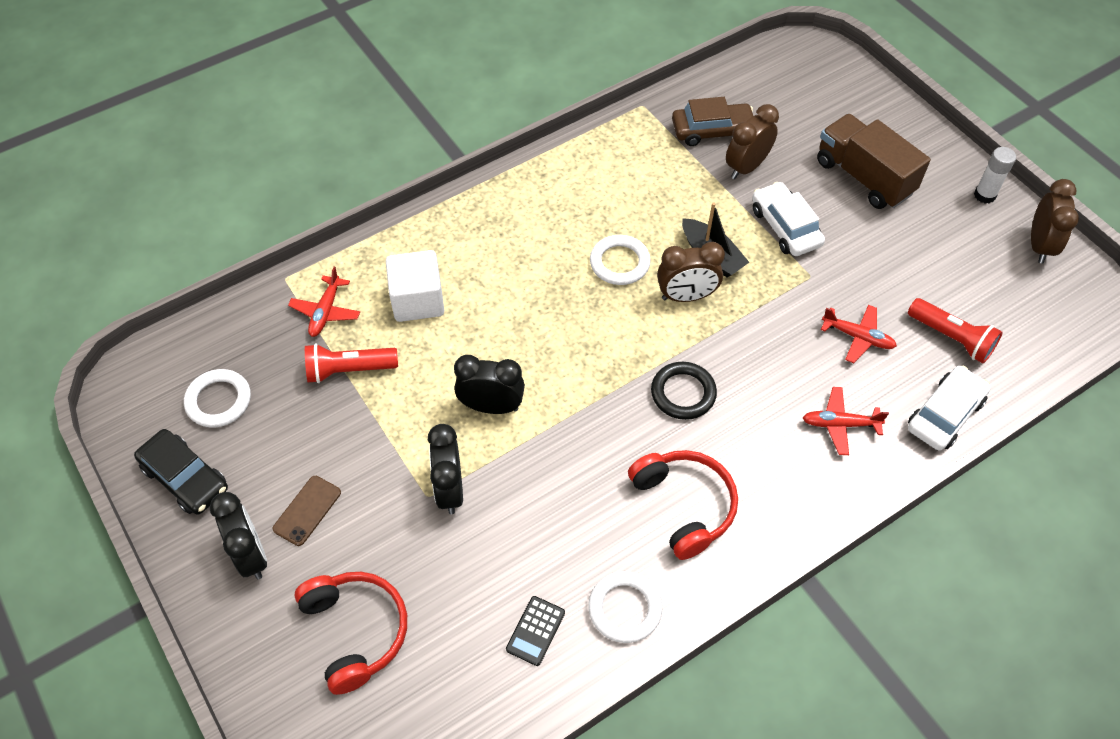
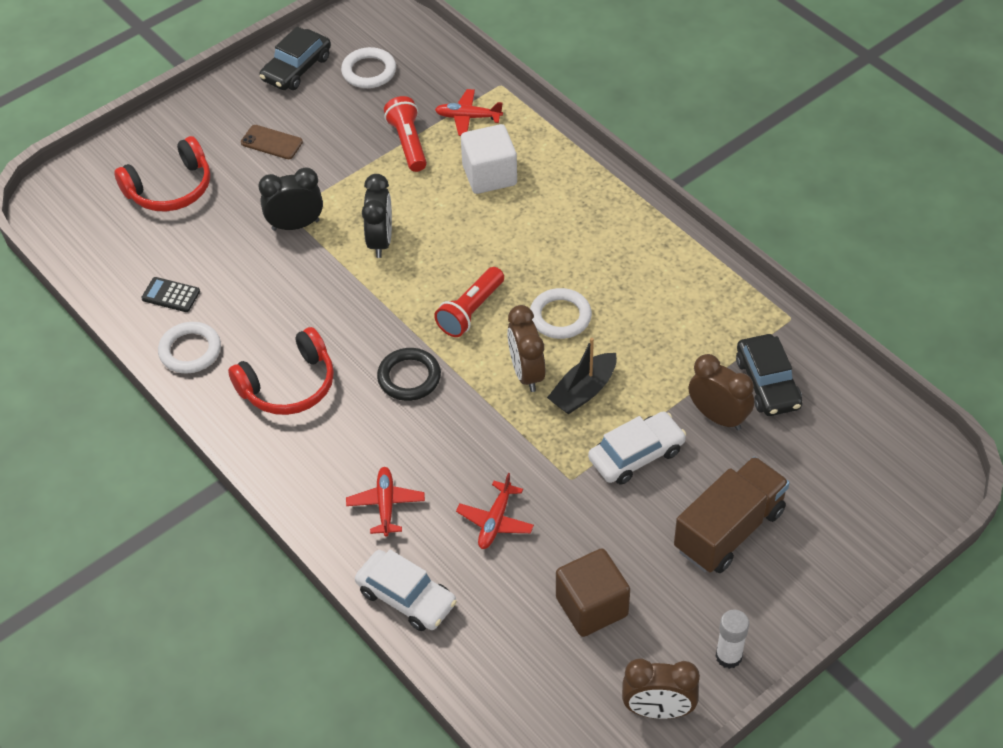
camera: 85 degrees right, 5 degrees down
(251, 555) = (232, 118): black clock -> none
(712, 131) = (767, 383): brown car -> black car
(944, 277) = (591, 606): none -> brown cube
(952, 338) = (506, 609): red flashlight -> red flashlight (470, 311)

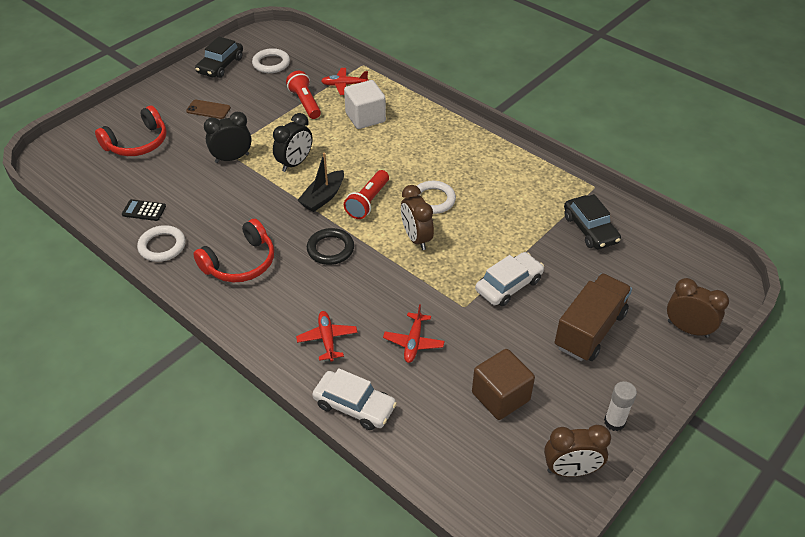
camera: 10 degrees left, 5 degrees down
(380, 241) = (295, 163): black clock -> black clock turned 45 degrees clockwise
(583, 391) = (460, 246): black boat -> black boat (323, 197)
(718, 417) = (561, 254): brown clock -> brown clock (687, 329)

